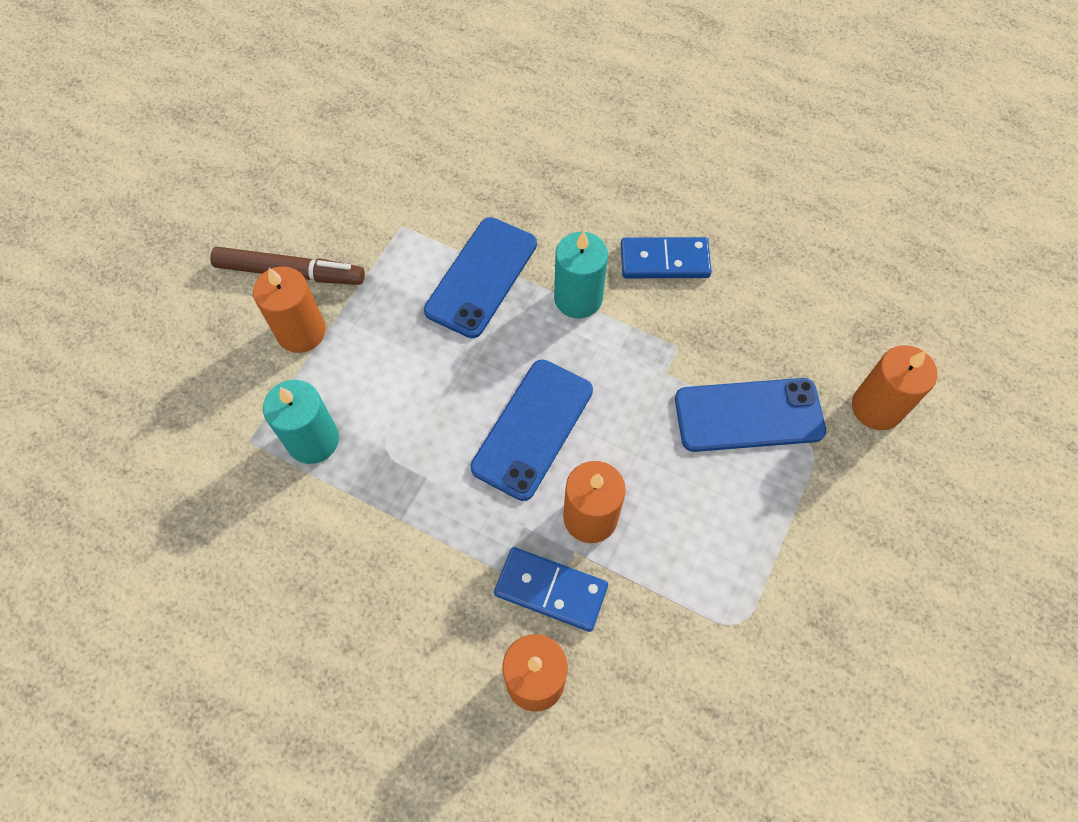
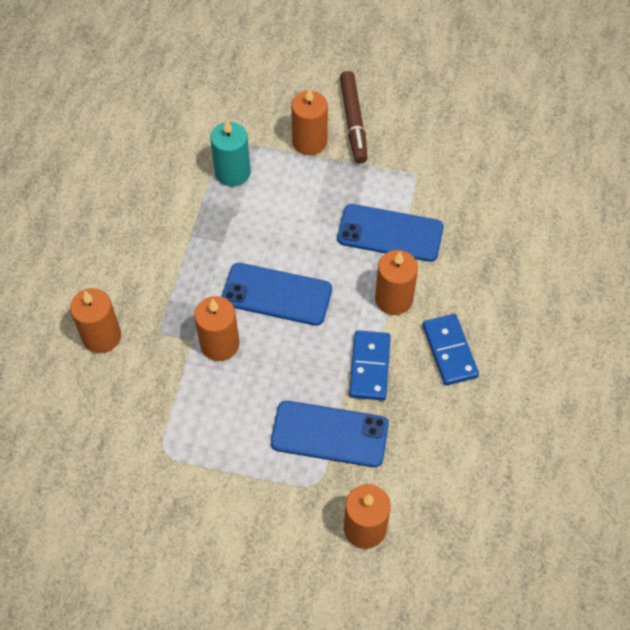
camera: 75 degrees right, 5 degrees down
(551, 590) = (162, 332): blue domino -> blue domino (369, 367)
(578, 298) = (393, 299): turquoise candle -> orange candle
(748, 415) = (329, 434): blue phone -> blue phone turned 60 degrees counterclockwise

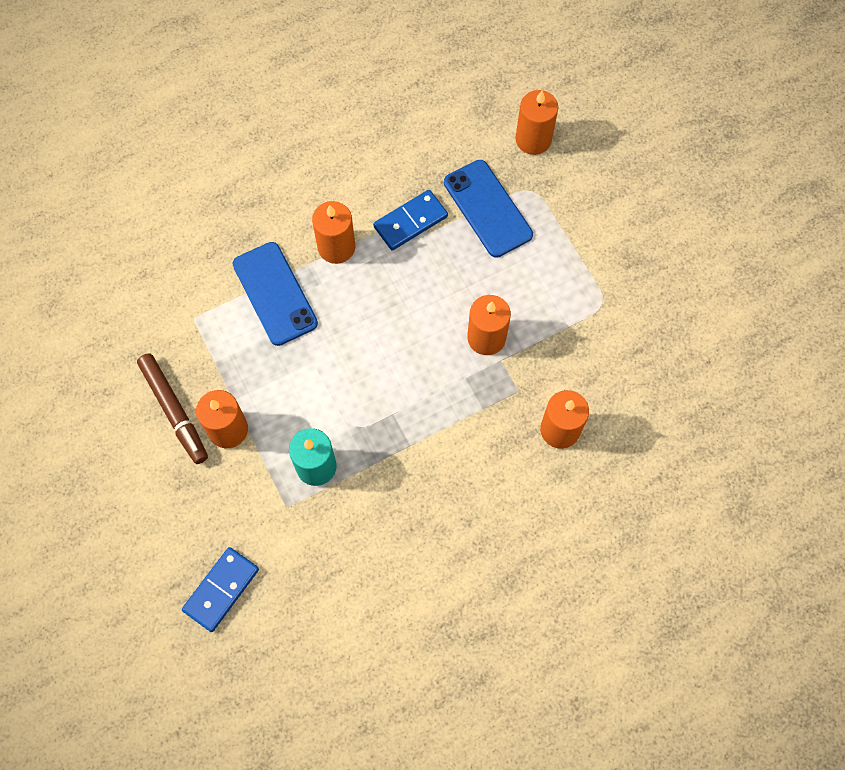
camera: 130 degrees left, 10 degrees up
(277, 294) = (406, 332): blue phone -> none
(353, 121) = (174, 411): brown marker -> brown marker turned 105 degrees clockwise
(449, 351) = (349, 180): blue domino -> blue domino (221, 590)

